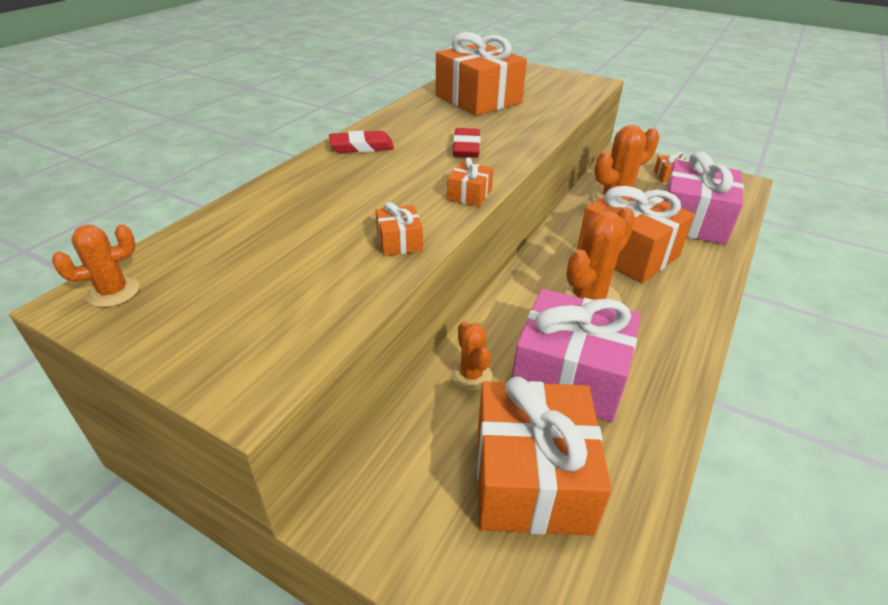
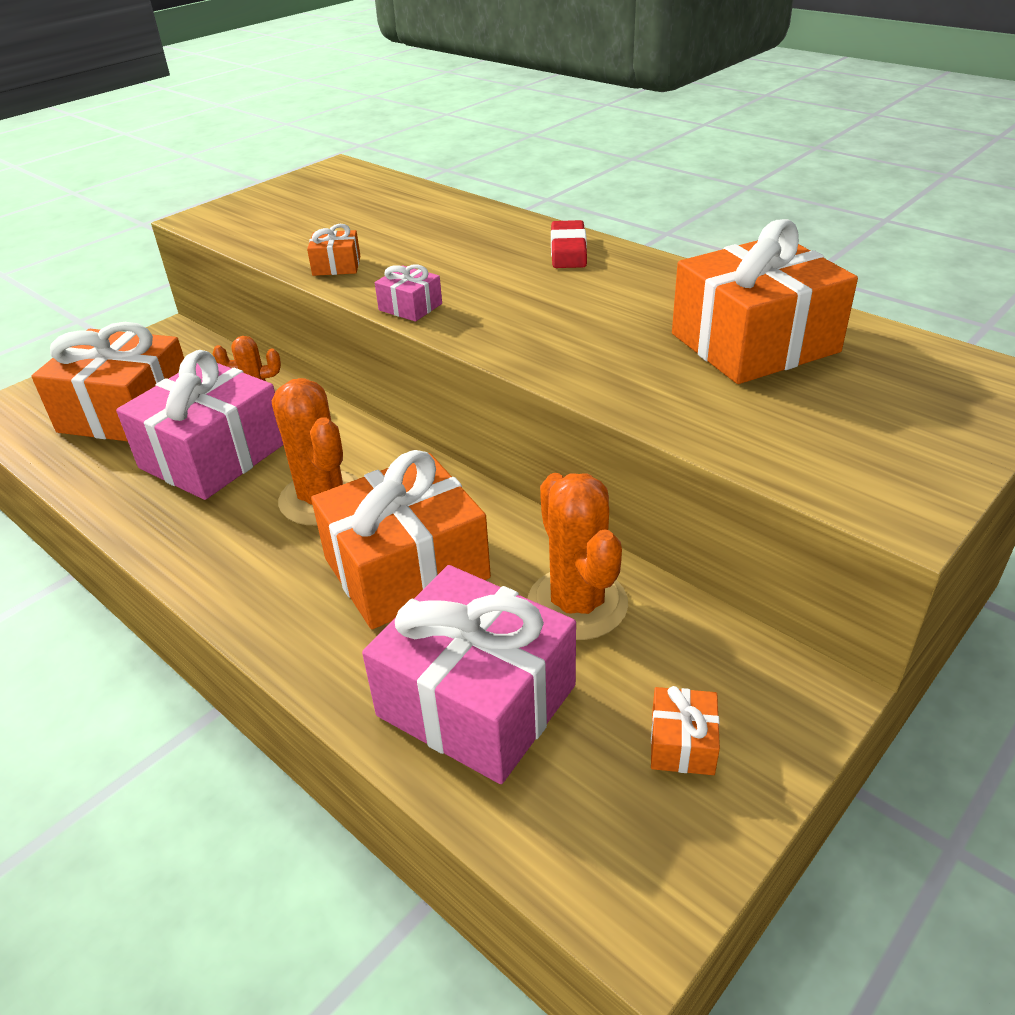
camera: 105 degrees right, 0 degrees up
(113, 292) = (340, 174): orange cactus -> none
(466, 147) = (547, 316): red eraser -> none
(469, 194) = (410, 307): orange gift -> pink gift

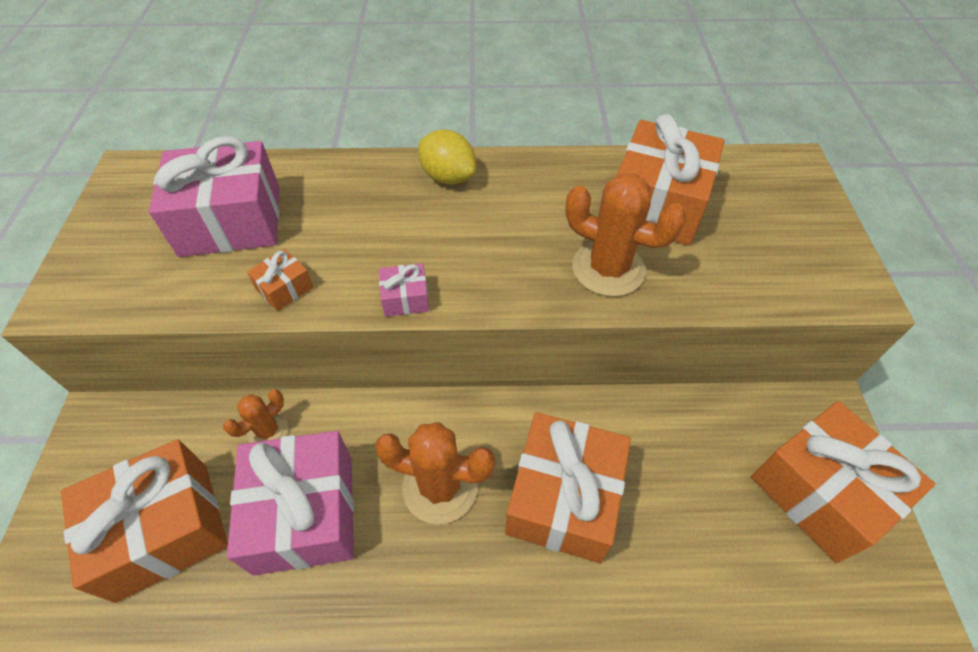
camera: 45 degrees left, 15 degrees up
(476, 701) = (710, 558): pink gift -> pink gift (231, 221)
(568, 250) = (448, 177): red eraser -> yellow lemon
(577, 604) = (681, 443): orange cactus -> orange cactus (608, 269)
(682, 743) = (821, 492): orange gift -> orange gift, size x2.36

